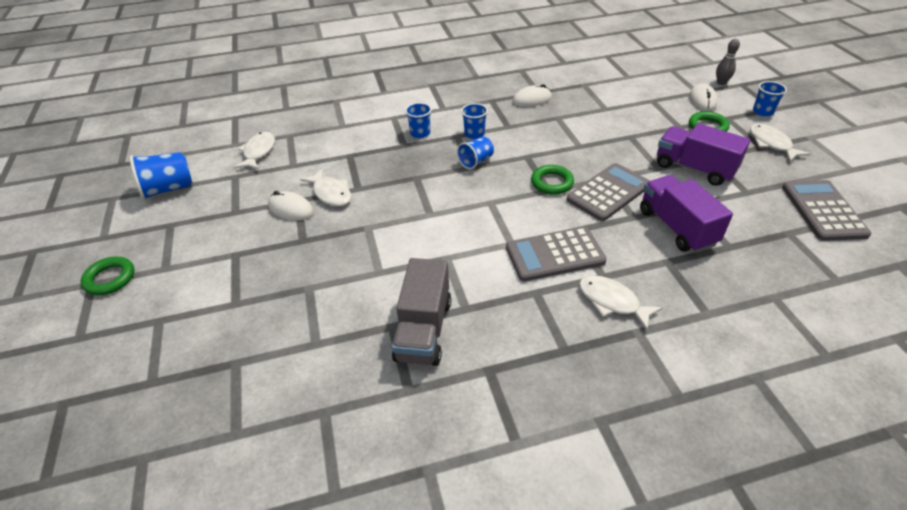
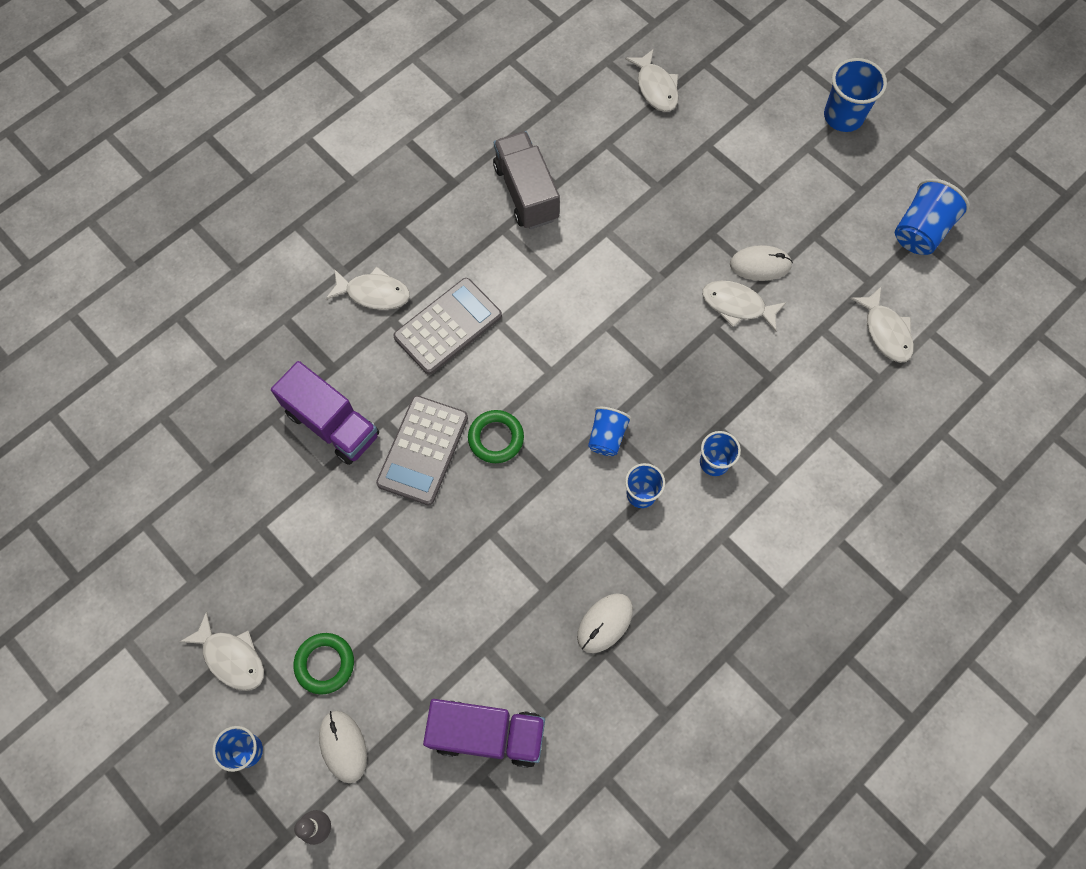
camera: 150 degrees right, 25 degrees up
(110, 279) = (843, 116): green ring -> blue cup
(220, 377) = (655, 88): none -> white fish
(694, 168) = (329, 548): purple truck -> purple truck (487, 734)
(823, 211) = (169, 528): grey calculator -> none

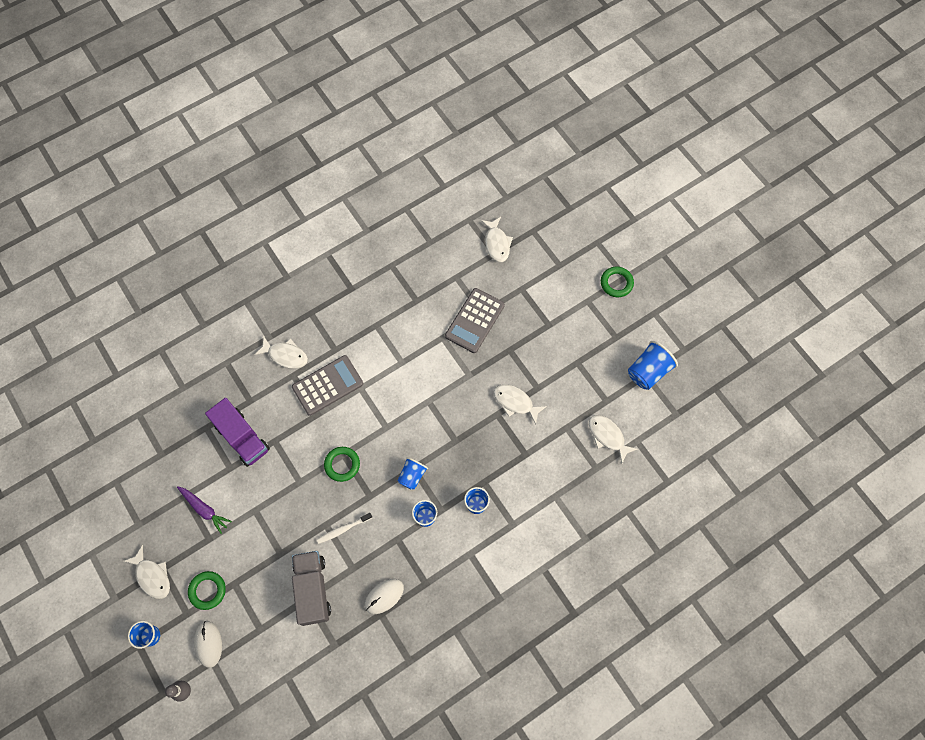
camera: 10 degrees right, 0 degrees up
(295, 541) = (204, 509): none -> purple carrot
(423, 450) = (295, 465): grey calculator -> grey calculator (475, 321)
(487, 734) = (297, 653): purple truck -> none
(519, 534) = (343, 529): none -> white toothbrush
(526, 192) = (396, 303): grey truck -> grey truck (313, 589)
(760, 265) = (537, 377): white mouse -> none
(843, 116) = (616, 283): blue cup -> green ring
(885, 331) = (608, 436): white fish -> white fish turned 150 degrees clockwise

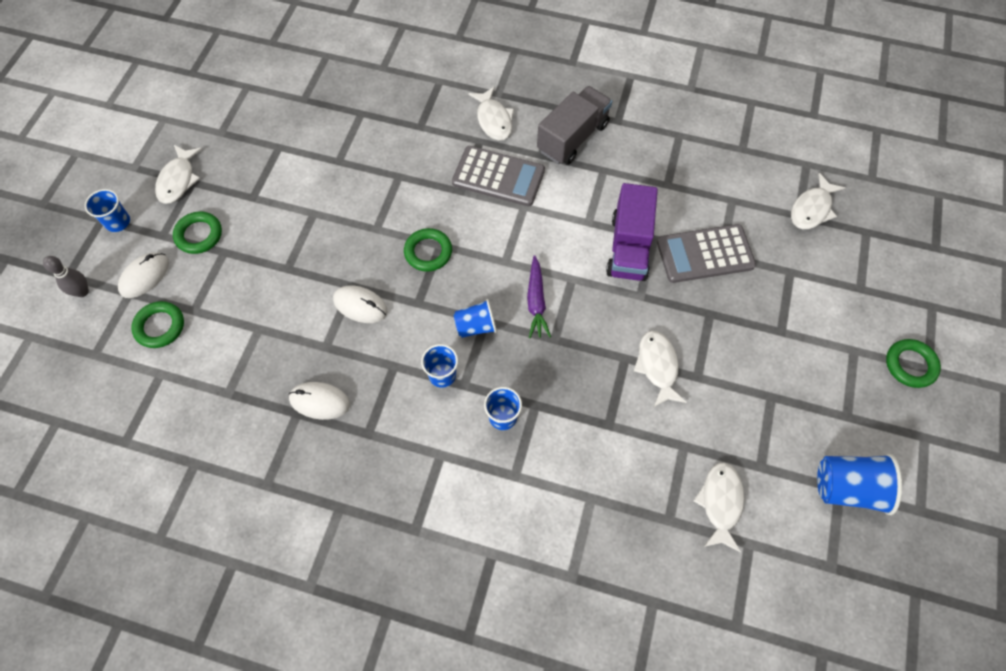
camera: 50 degrees right, 5 degrees down
(204, 509) = (278, 172): purple carrot -> purple carrot (536, 302)
(242, 438) = (377, 148): purple truck -> purple truck (628, 247)
(254, 657) = (160, 326): none -> green ring
(313, 589) = (272, 326): grey truck -> grey truck (573, 138)
(343, 529) = (360, 305): white toothbrush -> white mouse

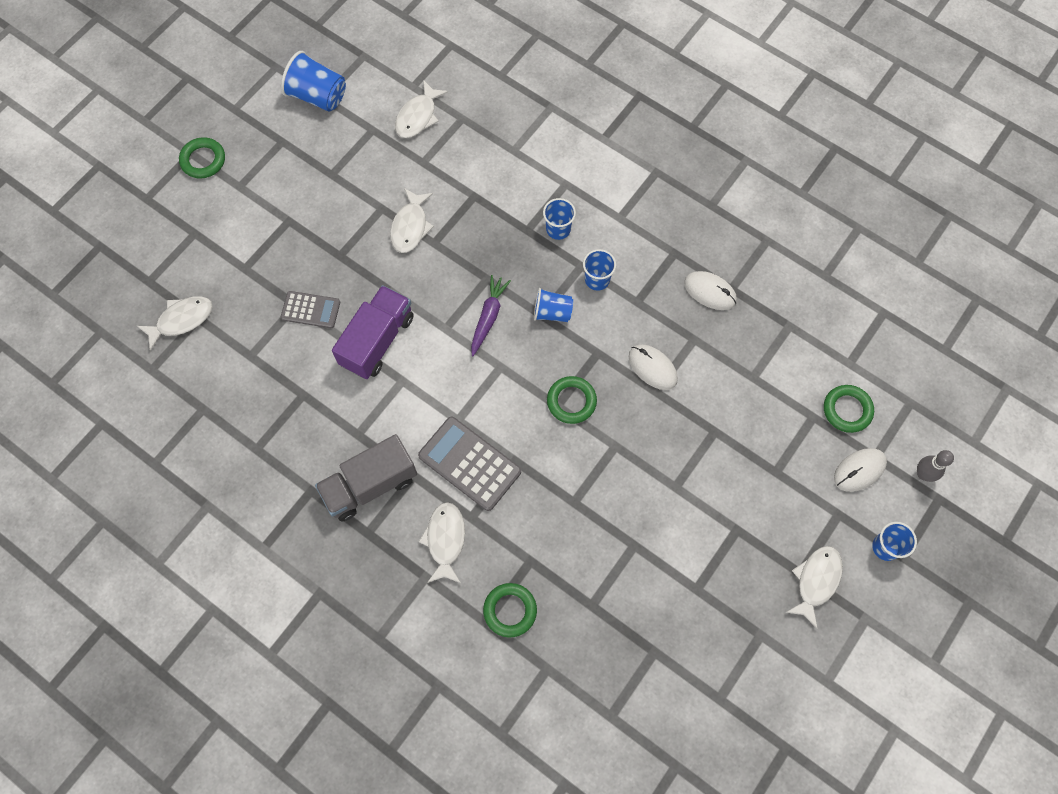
camera: 160 degrees left, 5 degrees up
(199, 235) = (799, 501): green ring -> green ring (510, 610)
(705, 254) = (310, 310): grey calculator -> grey calculator, size x0.61

